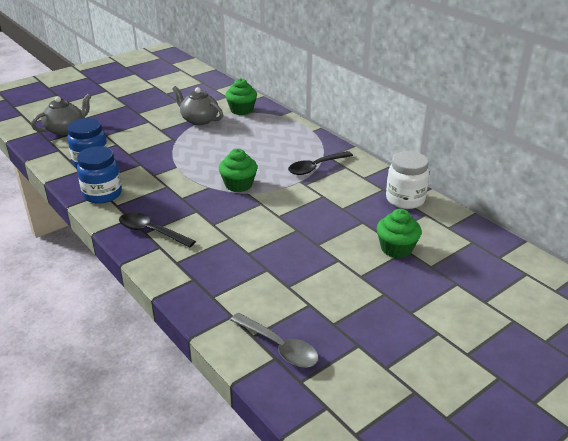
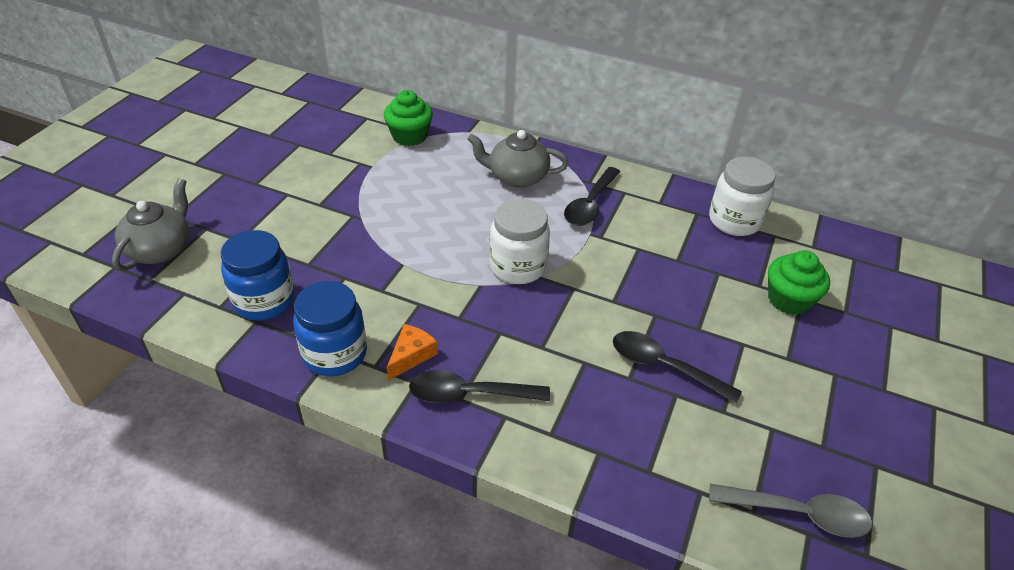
camera: 30 degrees left, 10 degrees up
(139, 206) = (411, 355): none -> orange cheese
(199, 120) = (363, 170): grey teapot -> grey teapot (517, 177)
(238, 185) = (517, 267): green cupcake -> white jar
(274, 255) = (664, 367): none -> black spoon

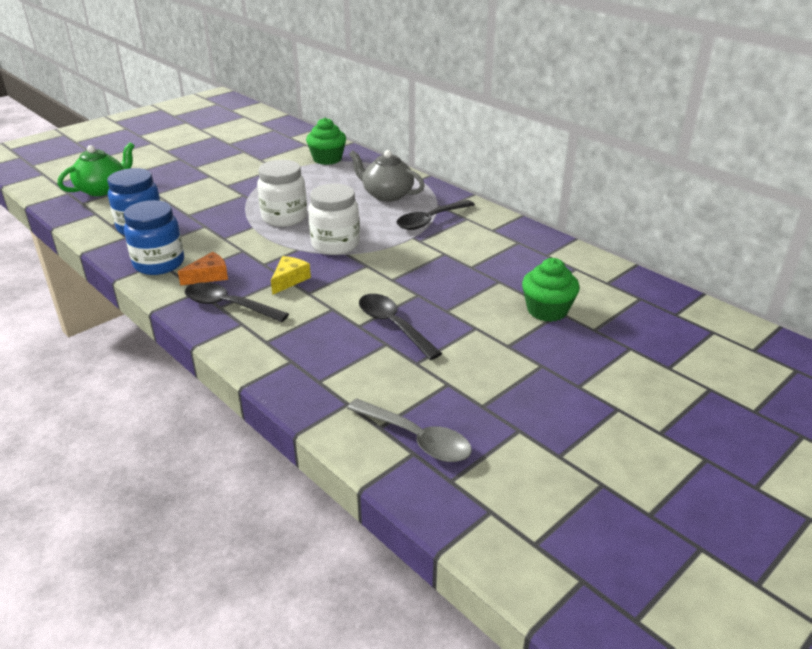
camera: 25 degrees right, 10 degrees down
(161, 249) = (103, 189): grey teapot -> green teapot
(507, 334) = (289, 280): none -> yellow cheese
(734, 221) = (547, 253): white jar -> white jar (284, 218)

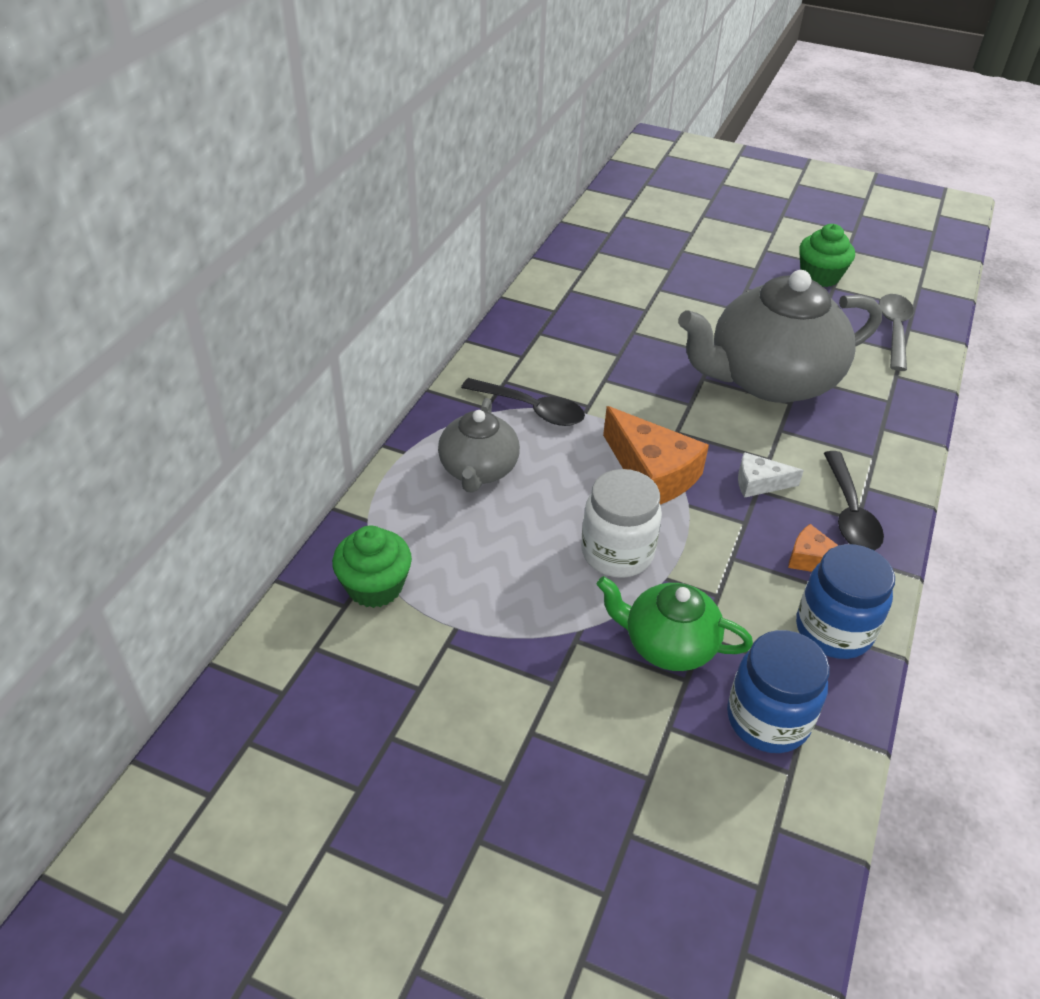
camera: 115 degrees left, 10 degrees up
(103, 189) = (690, 890): green teapot -> green teapot (668, 644)
(289, 280) = (759, 483): yellow cheese -> white cheese
(335, 245) = (652, 473): white jar -> orange cheese
(393, 325) = (770, 380): black spoon -> grey teapot
(547, 310) = (662, 296): green cupcake -> green cupcake (820, 276)

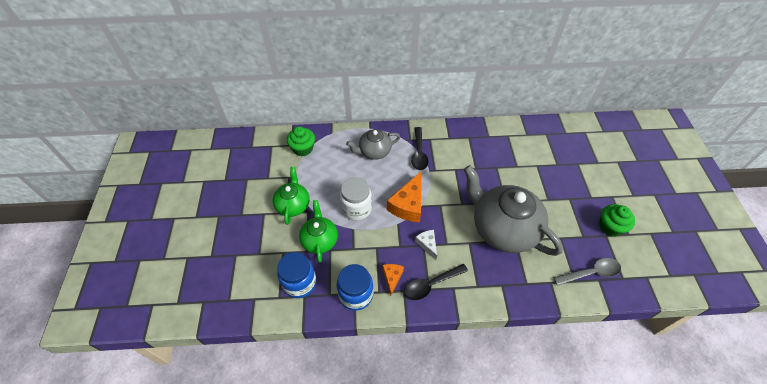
camera: 65 degrees right, 10 degrees up
(540, 662) = (293, 205): none -> green teapot

